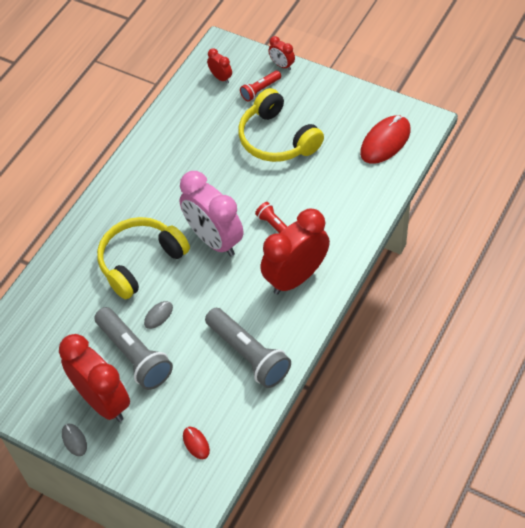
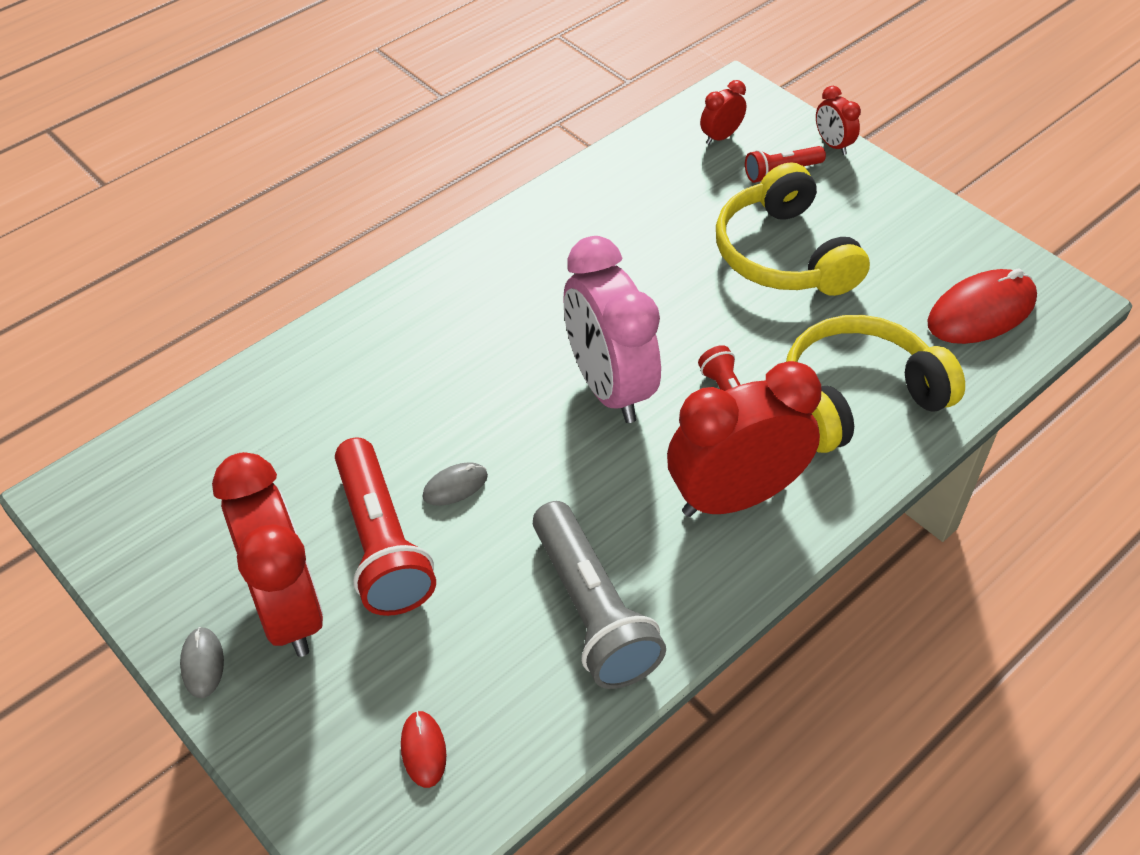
camera: 15 degrees right, 5 degrees down
(134, 355) = (381, 543): grey flashlight -> red flashlight
(140, 262) = (464, 385): yellow headphones -> yellow headphones (858, 398)
(221, 78) = (720, 137): red clock -> red clock turned 105 degrees counterclockwise

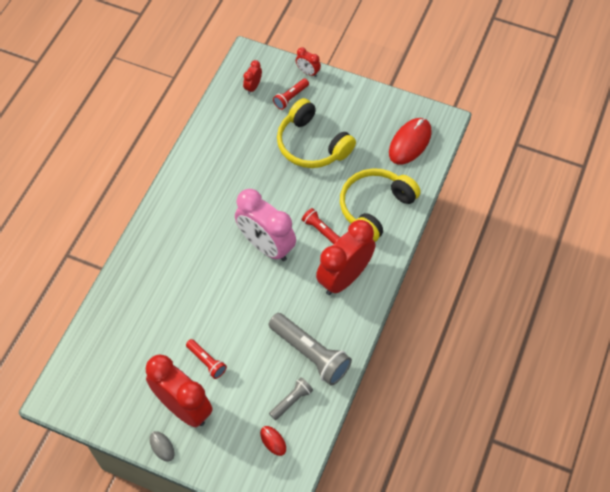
camera: 25 degrees left, 10 degrees up
(381, 543) = (206, 361): red flashlight -> red flashlight, size x0.53
(455, 486) = (224, 322): grey mouse -> none
(505, 686) = (291, 401): none -> grey flashlight

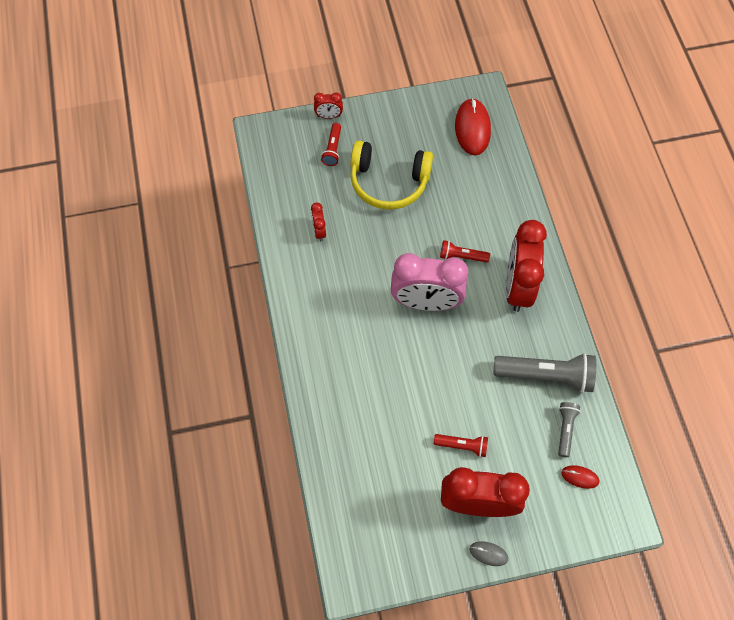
camera: 35 degrees left, 5 degrees up
(253, 87) = (289, 159): red clock -> red clock (319, 231)
(375, 208) = (492, 206): yellow headphones -> none

